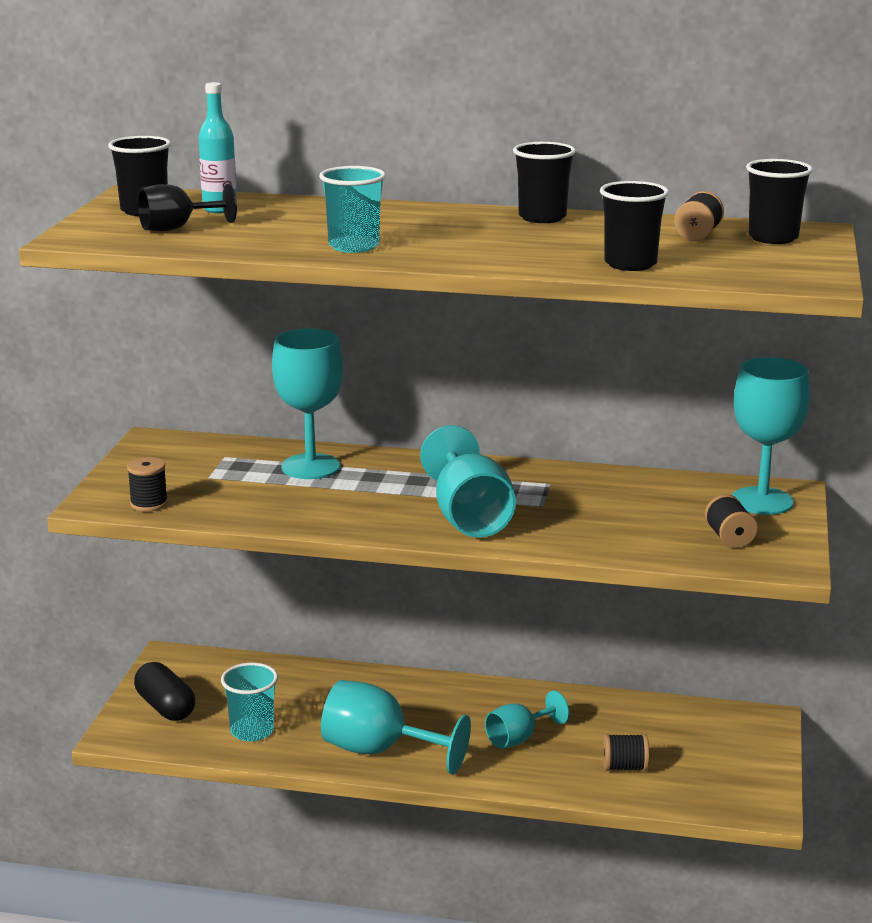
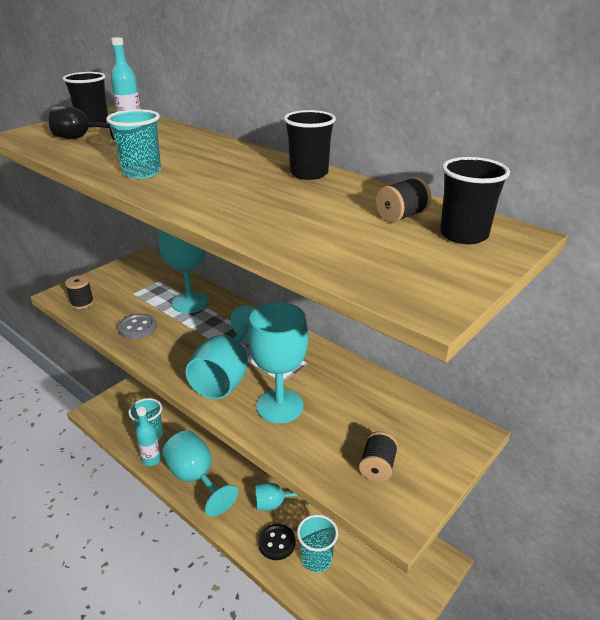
camera: 30 degrees right, 10 degrees up
(165, 707) = (129, 402): black capsule -> none
(278, 507) = (137, 328): none -> grey button
(288, 754) = (151, 459): none -> turquoise bottle
(560, 771) = (276, 543): none -> black button
(624, 767) = (316, 559): black spool -> turquoise cup
(630, 264) = (294, 235): black cup -> none
(762, 501) = (439, 436): turquoise goblet -> turquoise goblet (279, 406)

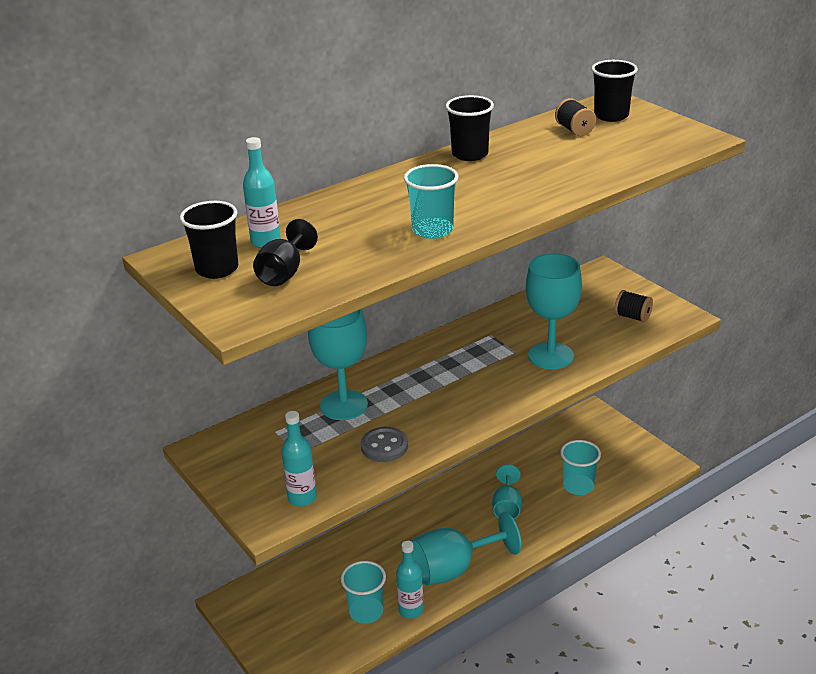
camera: 75 degrees left, 0 degrees up
(82, 303) = (302, 498): black spool -> turquoise bottle
(226, 376) = (498, 384): turquoise goblet -> none
(276, 543) = (555, 511): black button -> none

